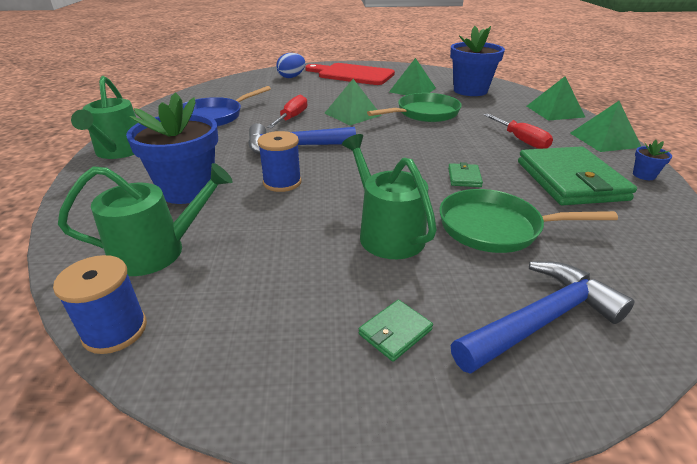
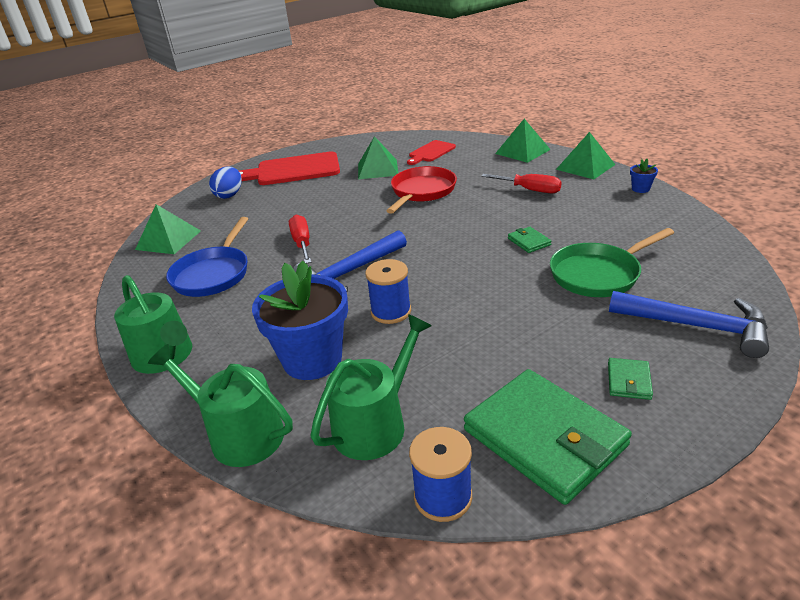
camera: 30 degrees left, 0 degrees up
(352, 114) = (357, 216): green pyramid -> green pyramid (168, 240)
(387, 233) = (533, 315): green watering can -> green watering can (239, 434)
(424, 113) = (421, 192): green pan -> red pan
(470, 90) = (430, 152): blue flower pot -> red cutting board
(540, 321) = (696, 326): blue hammer -> blue hammer turned 90 degrees clockwise
(570, 180) = (601, 213): green wallet -> green wallet (544, 437)

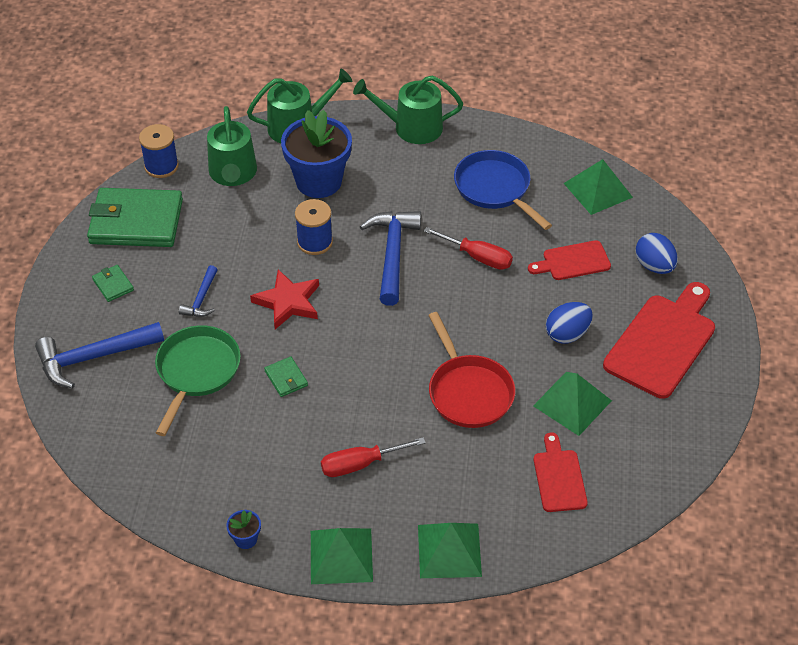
camera: 130 degrees right, 15 degrees up
(259, 215) = (573, 261): none -> red cutting board
(328, 190) = (567, 334): none -> blue egg
(470, 282) = (288, 302): none -> red star
(529, 242) = (286, 378): green wallet -> green wallet turned 45 degrees clockwise
(543, 321) = (201, 299): none -> blue hammer

